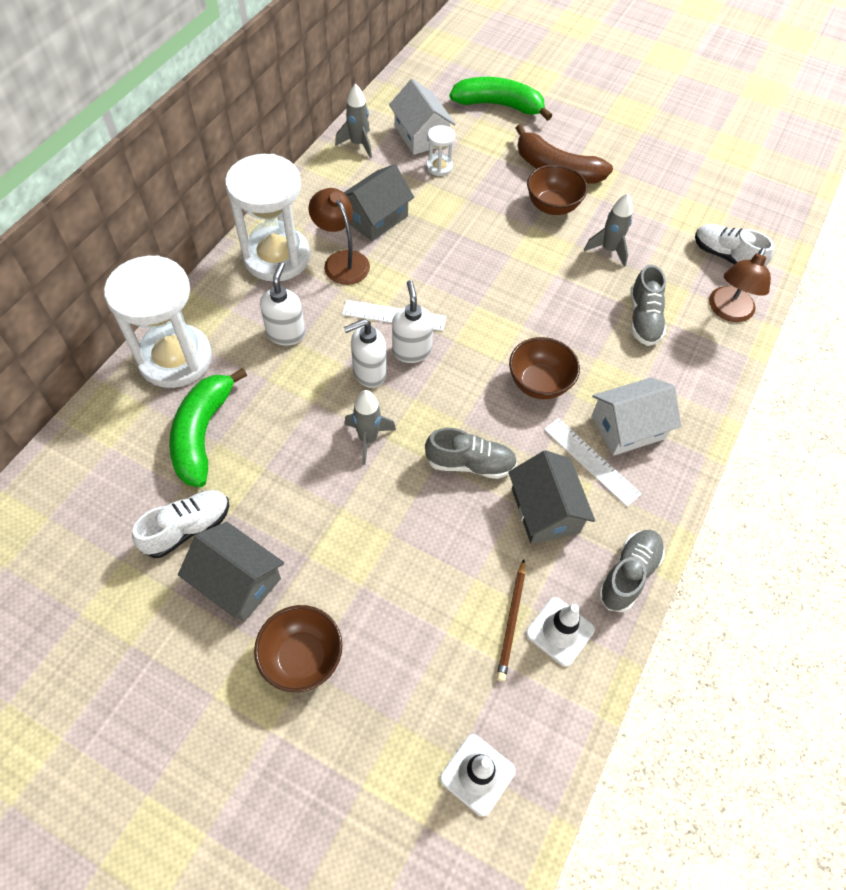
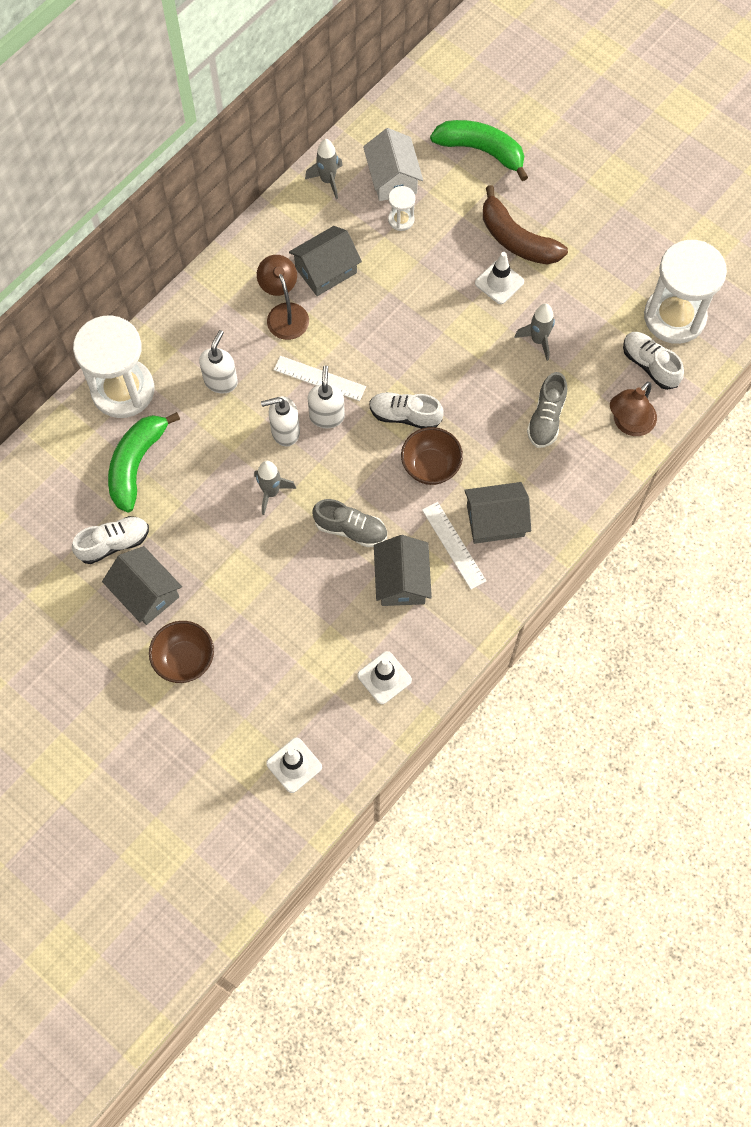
camera: 15 degrees right, 10 degrees up
(276, 257) = (226, 300): white hourglass -> white hourglass (674, 317)
(496, 338) = (405, 415): none -> white shoe
(512, 621) = (349, 663): brown pencil -> none
(552, 206) = (499, 282): brown bowl -> white traffic cone
(628, 427) = (495, 520): white house -> grey house
(628, 574) = (453, 644): grey shoe -> none

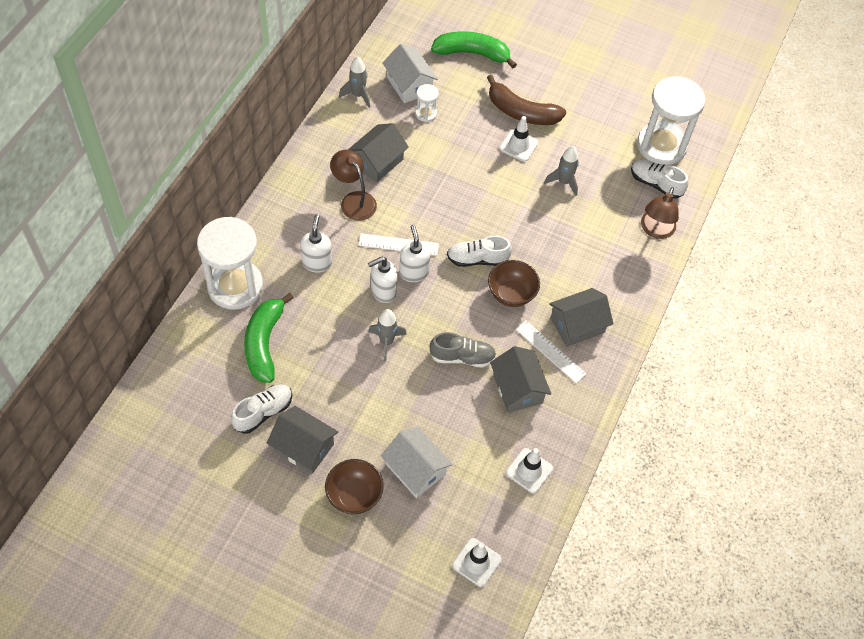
camera: 20 degrees left, 10 degrees down
(259, 646) = (415, 469): none -> white house
(546, 418) = (590, 239): grey shoe -> none

